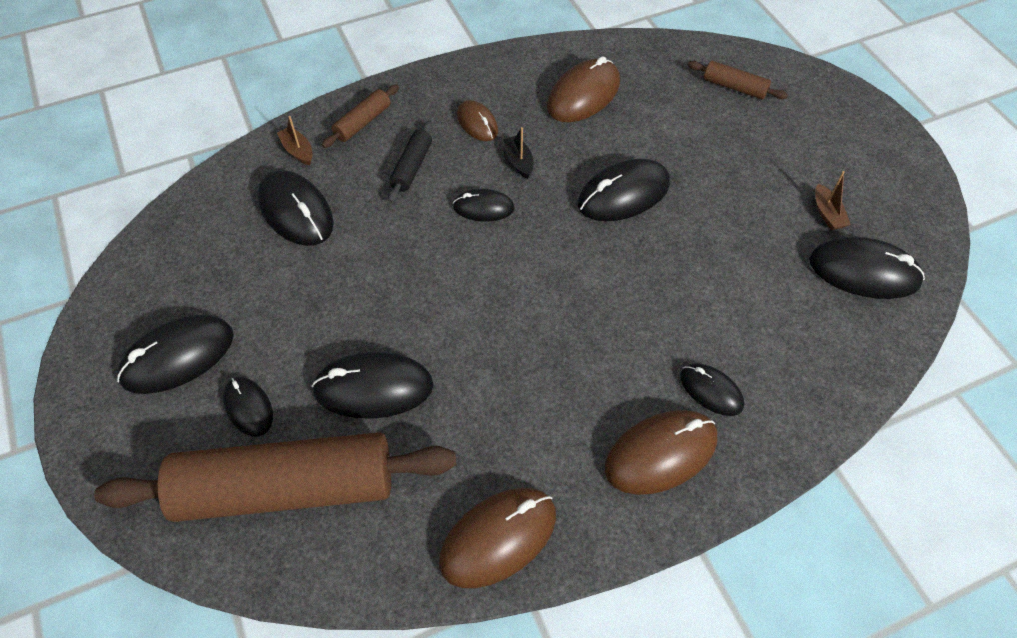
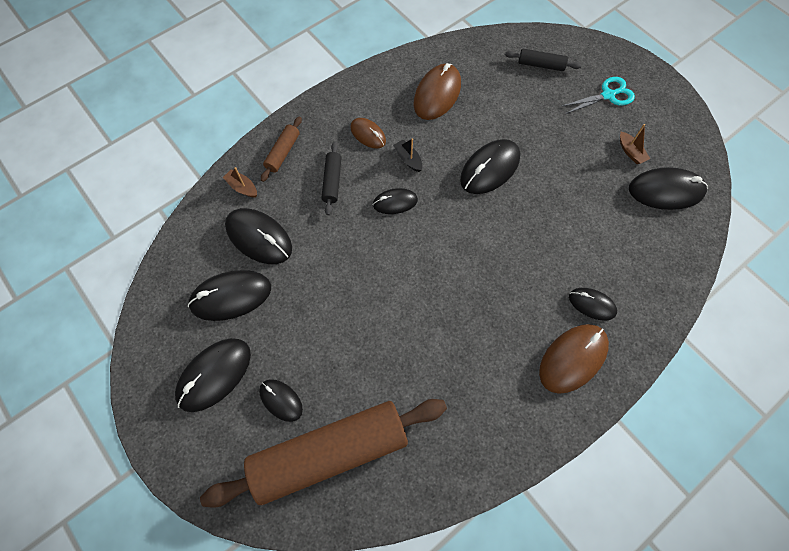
camera: 15 degrees left, 10 degrees up
(373, 388) = (364, 362): black mouse -> black mouse (231, 296)
(498, 538) = (486, 448): brown mouse -> none
(734, 87) = (541, 65): brown rolling pin -> black rolling pin
(817, 139) = (608, 95): none -> turquoise scissors

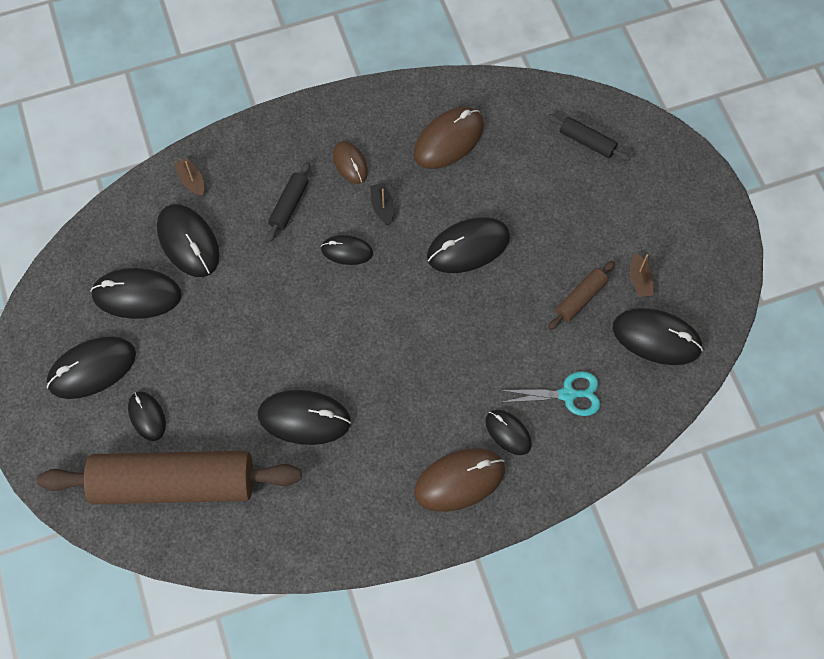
camera: 20 degrees right, 0 degrees up
(283, 152) = (249, 155): brown rolling pin -> brown rolling pin (580, 298)
(420, 352) = (304, 418): none -> black mouse
(608, 95) = (649, 204): turquoise scissors -> turquoise scissors (568, 394)

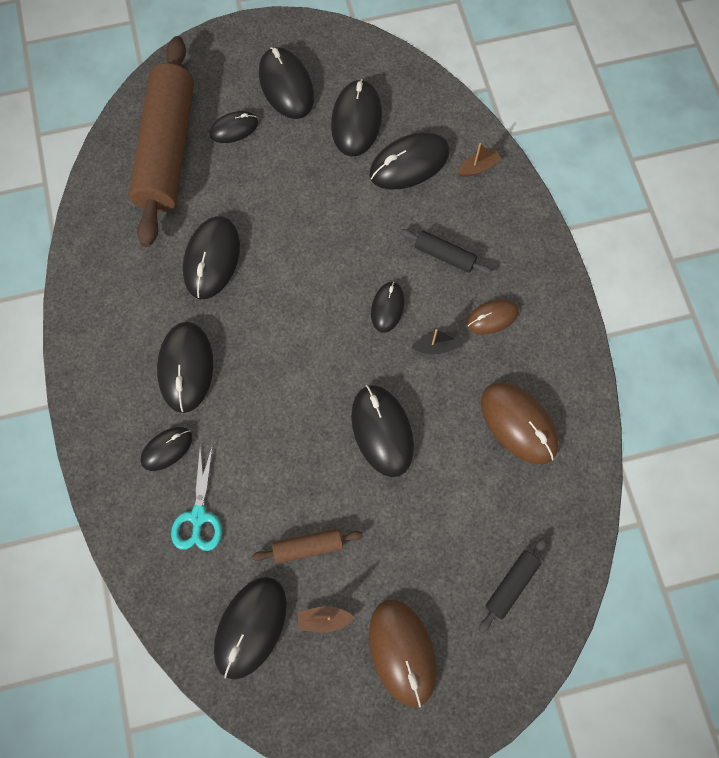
camera: 95 degrees right, 5 degrees up
(424, 427) = (186, 367): none -> black mouse
(459, 480) = (125, 396): brown mouse -> brown mouse (402, 652)
(580, 298) = (308, 546): brown rolling pin -> brown rolling pin turned 60 degrees counterclockwise

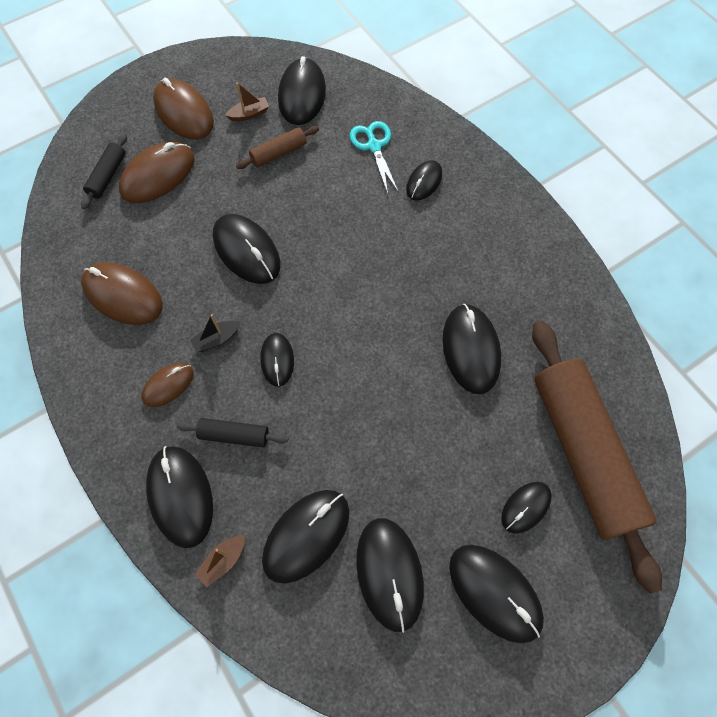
camera: 160 degrees right, 5 degrees down
(186, 367) = (442, 246): black mouse -> black mouse (180, 496)
(453, 564) = (158, 175): none -> brown mouse

